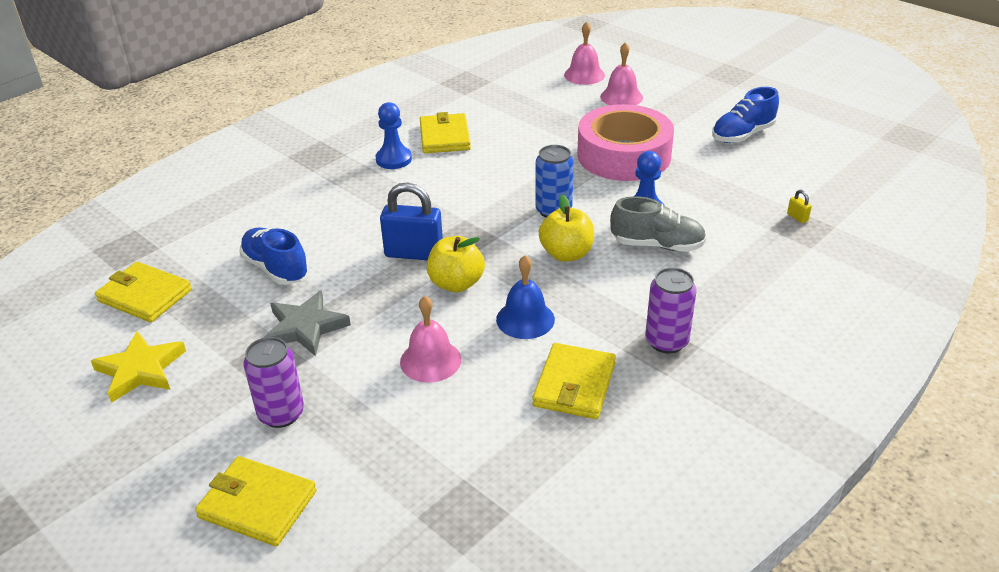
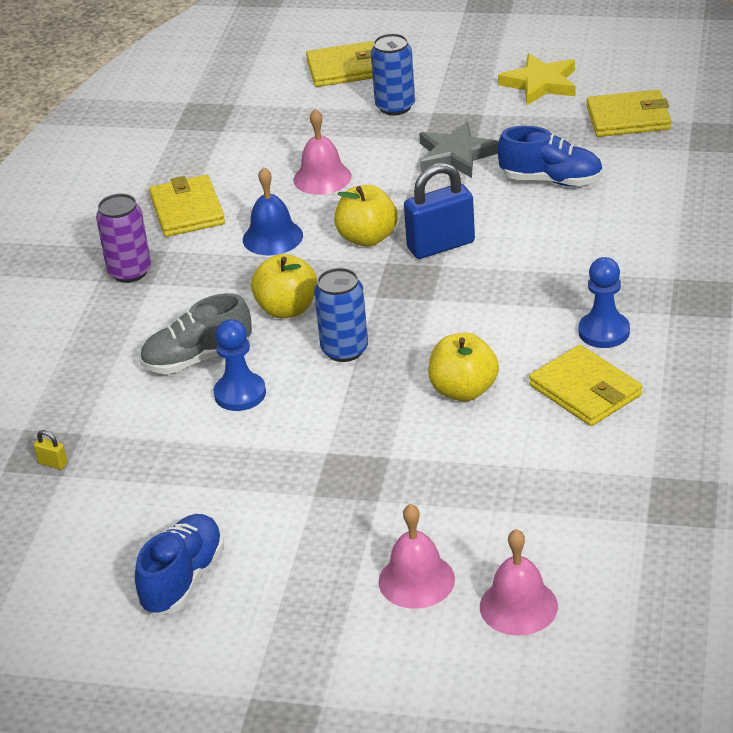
camera: 150 degrees right, 0 degrees up
(281, 414) = (395, 107): purple can -> blue can
(508, 161) = (463, 390): none -> yellow apple
(624, 155) = (325, 465): pink tape -> none

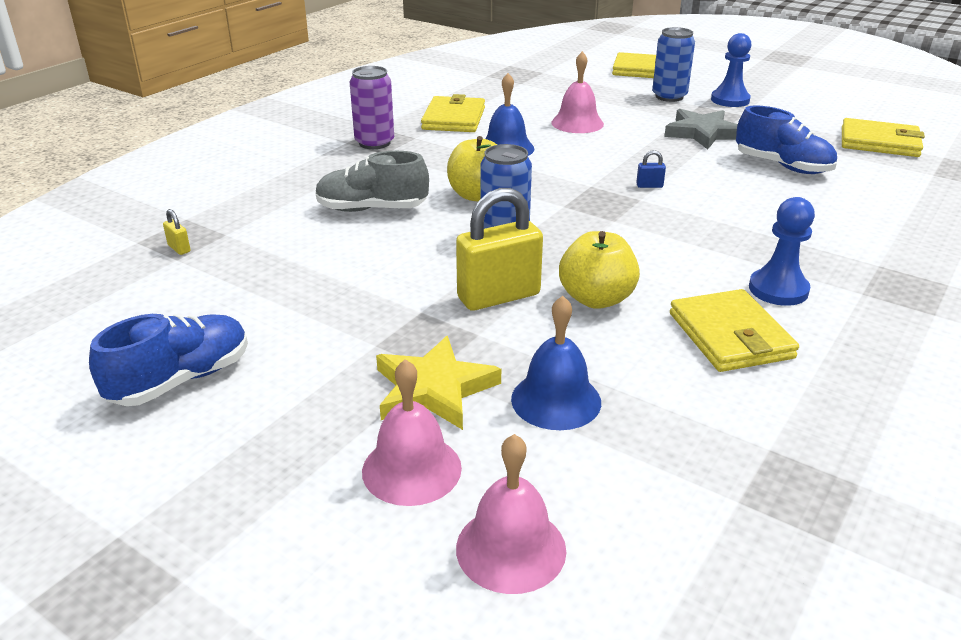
camera: 20 degrees right, 5 degrees down
(240, 394) = (383, 243): blue pawn -> blue pawn (730, 100)
(367, 238) = (586, 166): yellow apple -> none
(382, 415) = (498, 296): none -> yellow padlock
(441, 245) = (649, 186): blue padlock -> blue padlock, size x0.40
(485, 492) = (556, 400): none -> blue bell
(540, 84) = (805, 107): yellow star -> yellow star (434, 389)

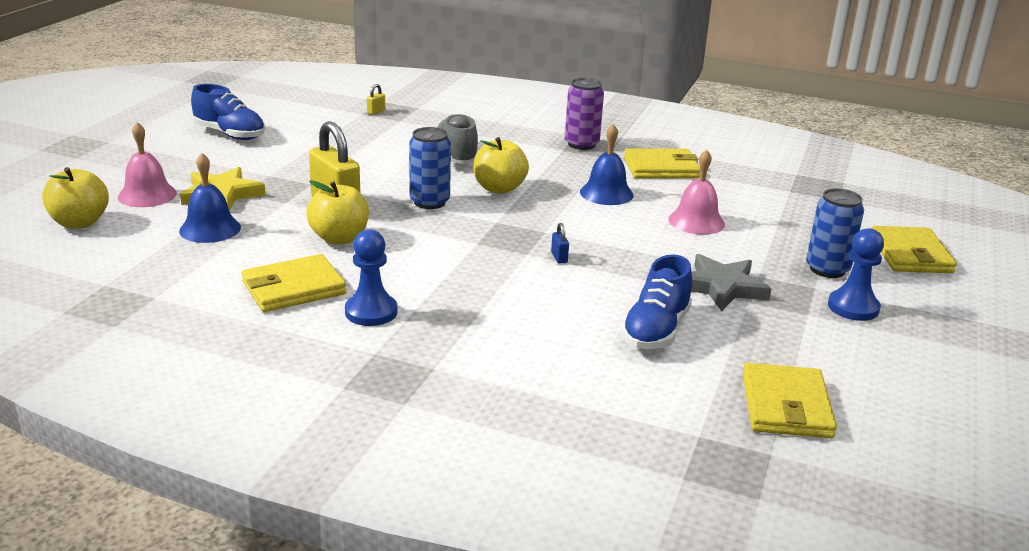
camera: 75 degrees right, 5 degrees down
(511, 548) = (79, 223): pink bell -> yellow apple

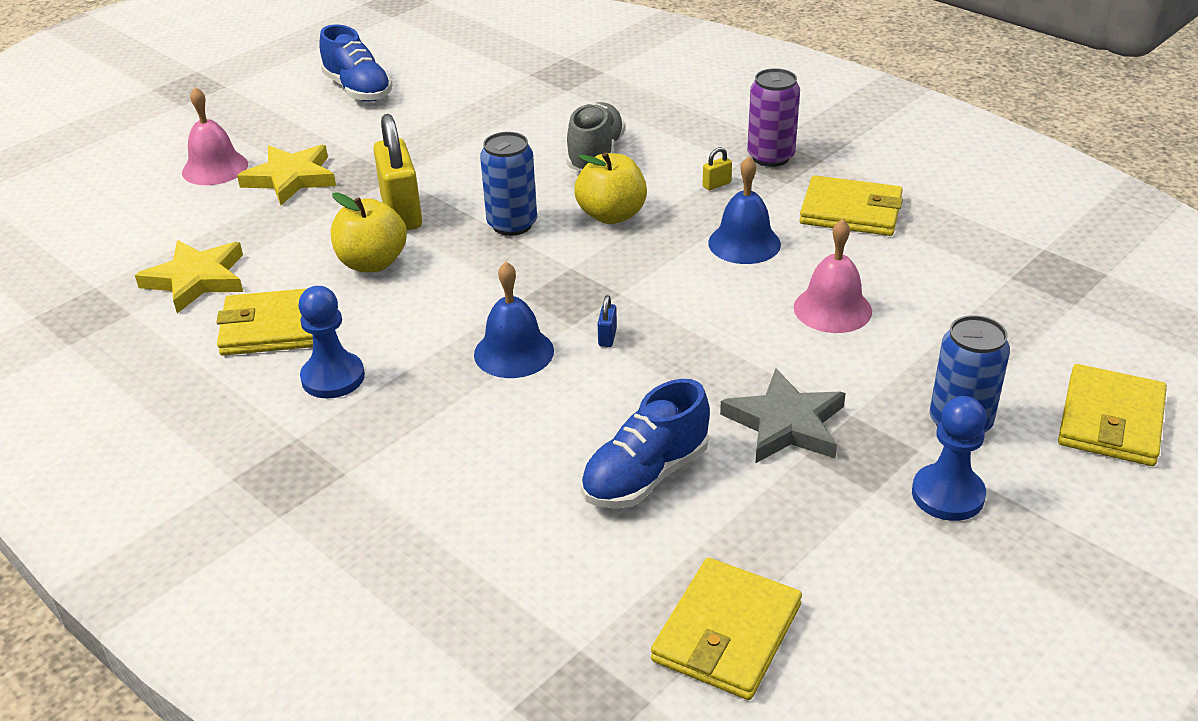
camera: 25 degrees right, 10 degrees up
(79, 223) = (125, 197): yellow apple -> none
(196, 267) = (196, 279): none -> yellow star
(210, 229) = (246, 226): blue bell -> blue bell (514, 352)
(376, 112) = (547, 73): yellow padlock -> yellow padlock (716, 185)

